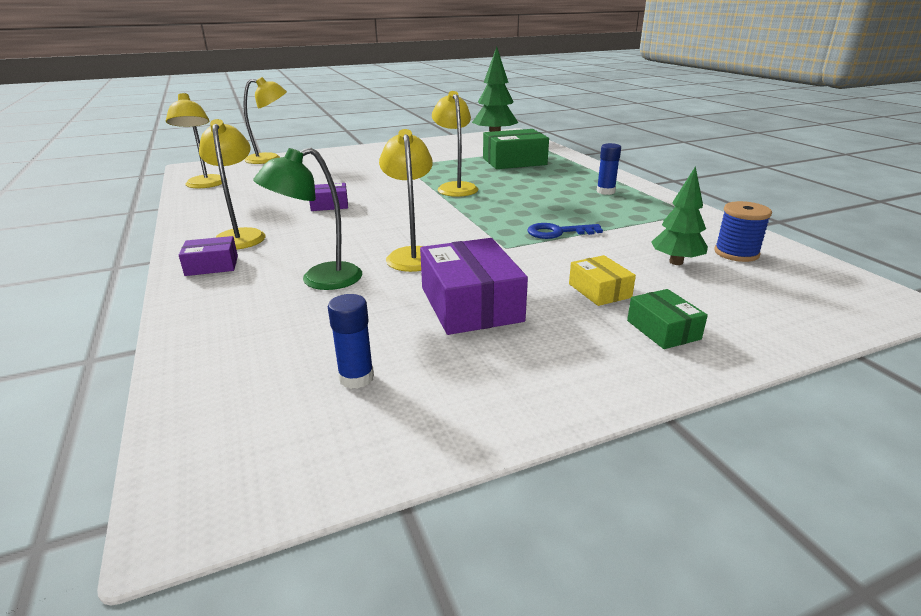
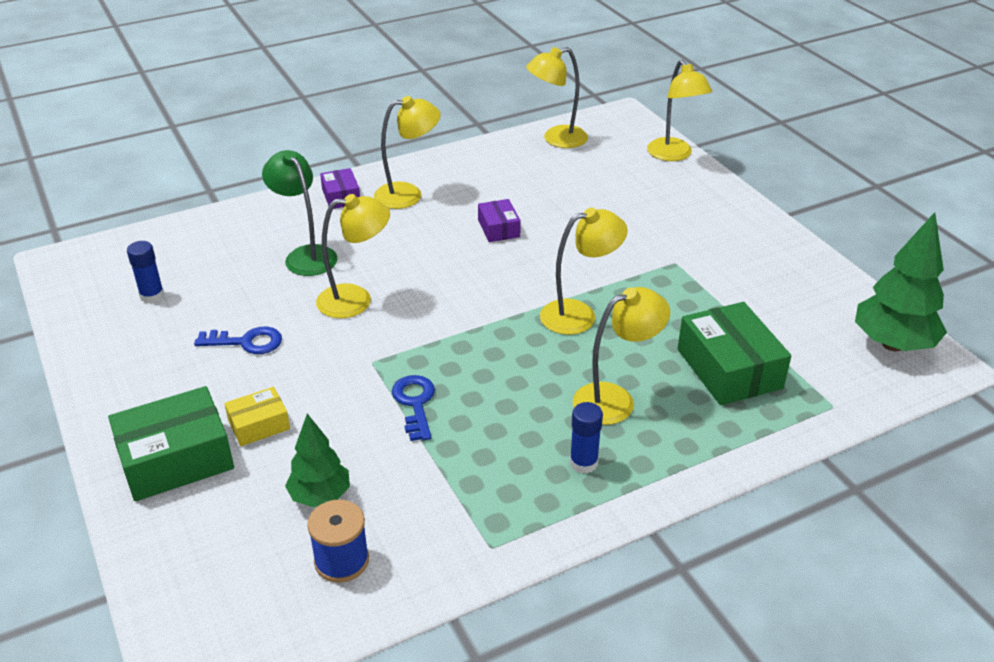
camera: 85 degrees right, 10 degrees up
(471, 304) = (246, 342): purple box -> blue key
(545, 183) = (615, 399): none -> yellow lamp
(663, 330) = (176, 459): green box -> green box, size x1.84

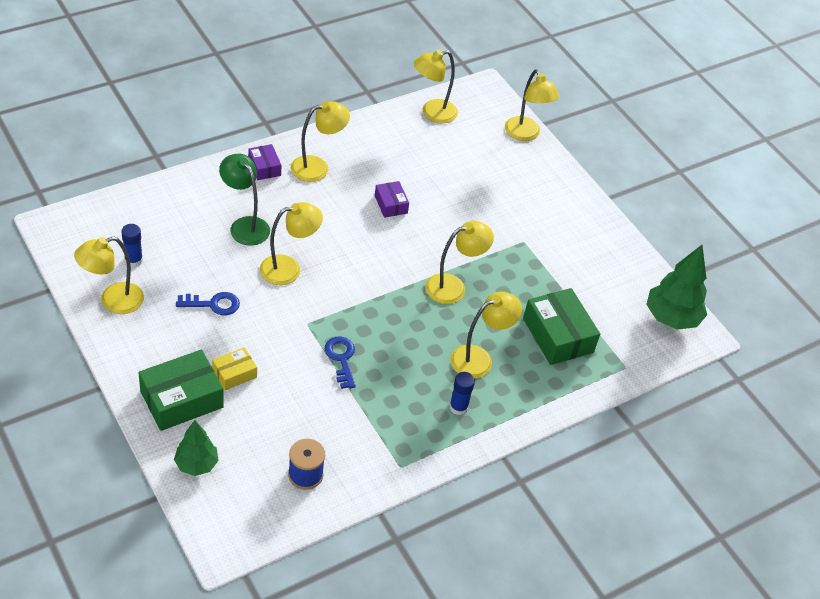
camera: 10 degrees left, 10 degrees up
(112, 342) = (113, 301): none -> yellow lamp
(320, 496) = (285, 429): green tree -> green tree (196, 464)

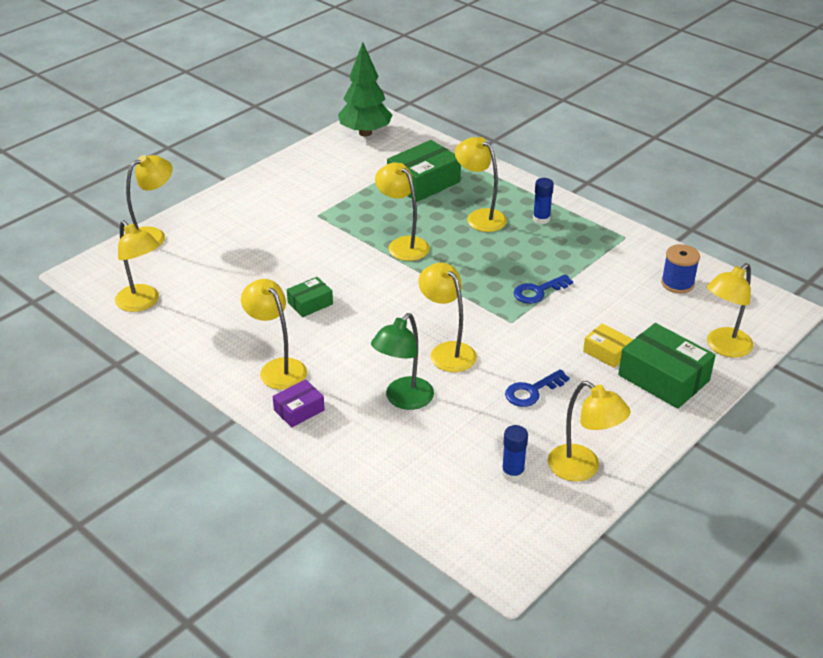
camera: 100 degrees left, 10 degrees down
(196, 464) = (723, 347): green tree -> yellow lamp
(213, 304) = (532, 391): blue key -> blue key turned 105 degrees counterclockwise
(391, 204) = (310, 303): purple box -> green box

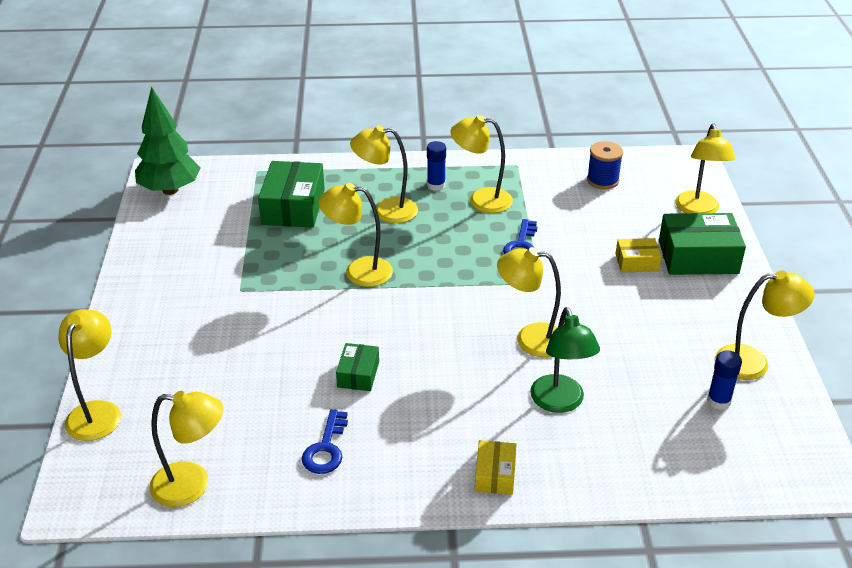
camera: 45 degrees left, 0 degrees up
(277, 368) = (420, 452): yellow lamp -> yellow lamp (481, 200)
(299, 410) = (495, 474): purple box -> yellow box
(532, 391) = (635, 327): blue key -> blue key (326, 448)

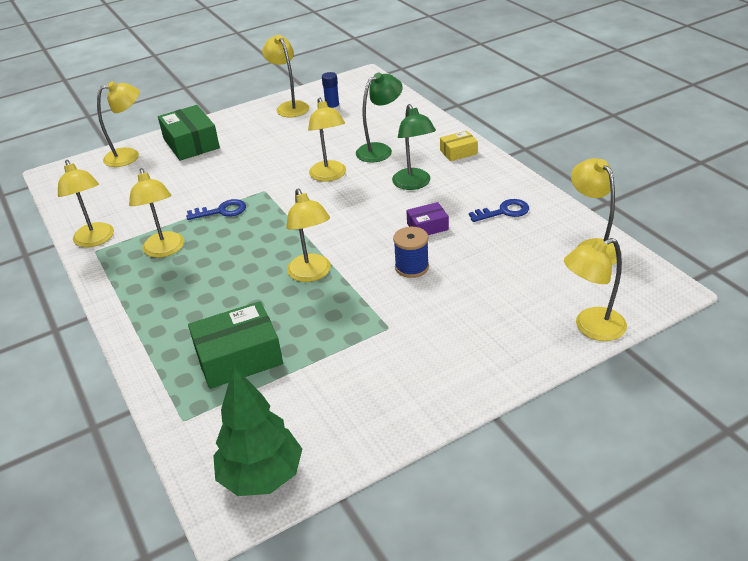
camera: 115 degrees left, 0 degrees up
(358, 374) = (427, 226): green box -> purple box
(386, 211) = (211, 295): yellow lamp -> yellow lamp (95, 240)
(436, 185) = (152, 283): blue glue stick -> none
(452, 399) = (414, 184): none -> green lamp
(602, 180) = (103, 203): blue spool -> blue spool (412, 267)
(636, 262) = (212, 162): yellow box -> none

